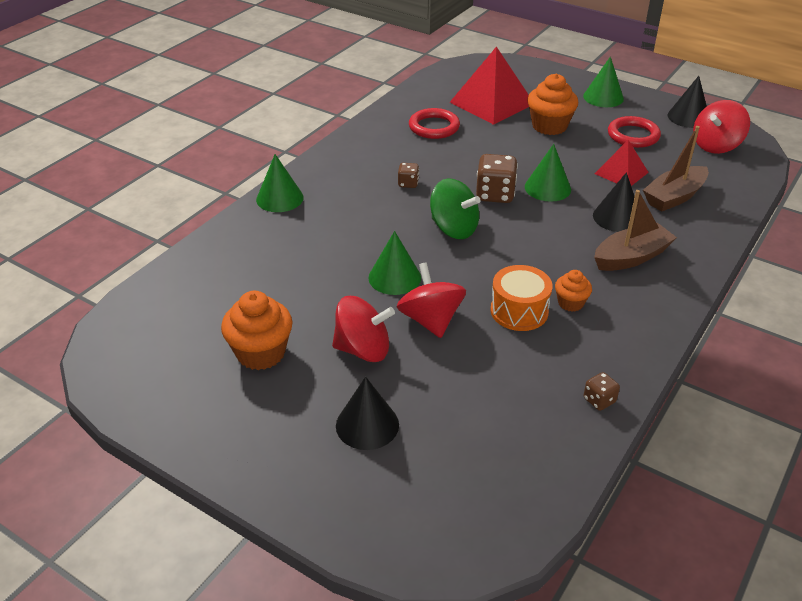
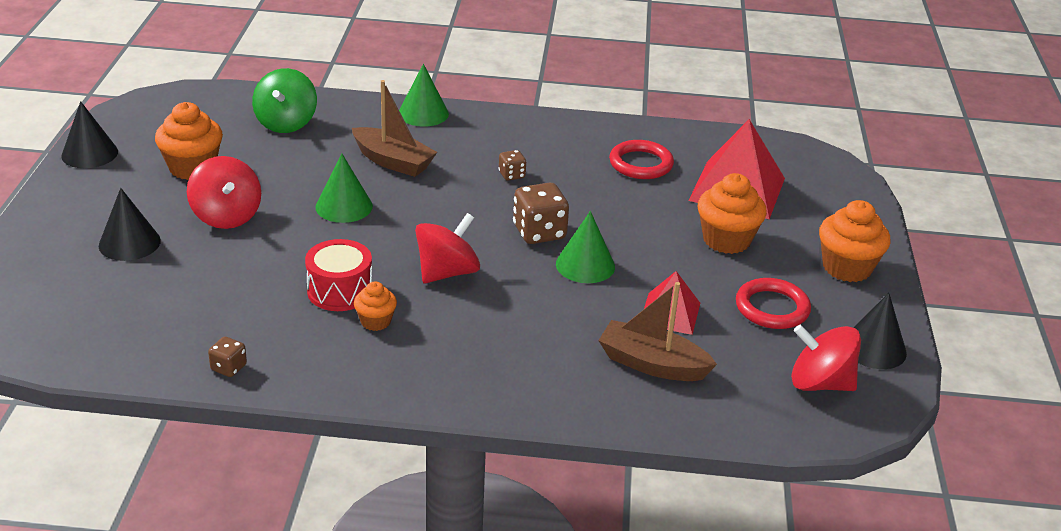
camera: 60 degrees right, 5 degrees down
(430, 320) = (291, 242): red spinning top -> red spinning top (447, 272)
(453, 229) = (452, 221): green spinning top -> green spinning top (286, 123)
(519, 311) = (340, 291): orange drum -> red drum
(603, 97) = (847, 268): green cone -> orange cupcake
(617, 217) = (567, 326): black cone -> black cone (89, 153)
(631, 257) = (492, 350): brown boat -> brown boat (393, 162)

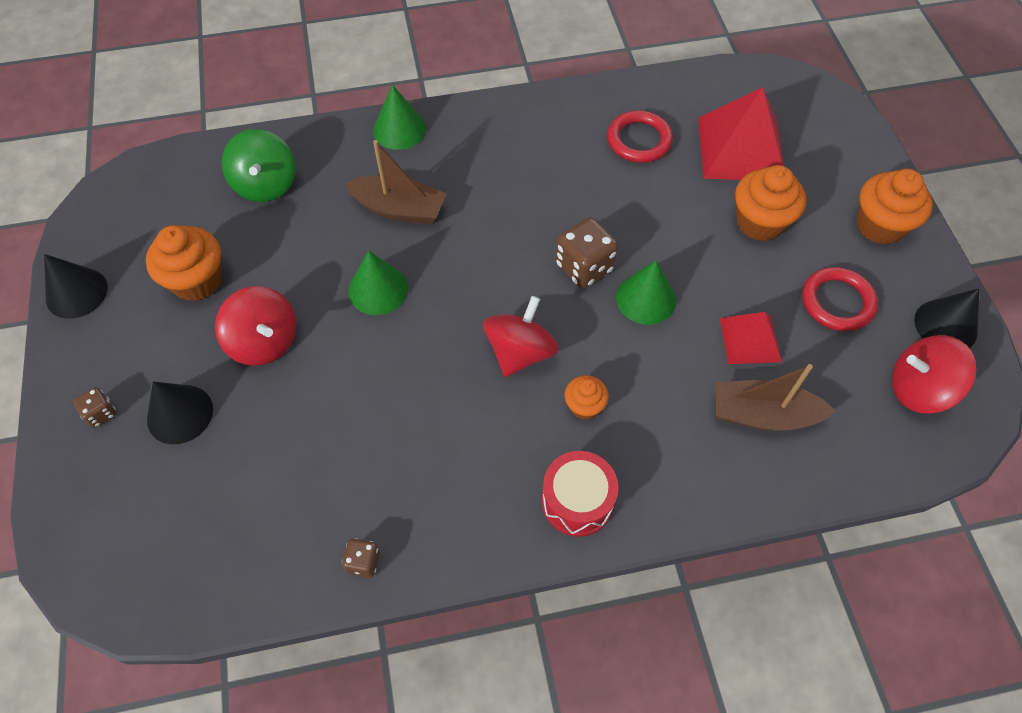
camera: 15 degrees left, 25 degrees up
(340, 291) = (426, 413): red drum -> red drum (577, 501)
(375, 321) = (480, 445): orange cupcake -> orange cupcake (584, 406)
(512, 175) = (524, 193): brown dice -> brown dice (101, 413)

